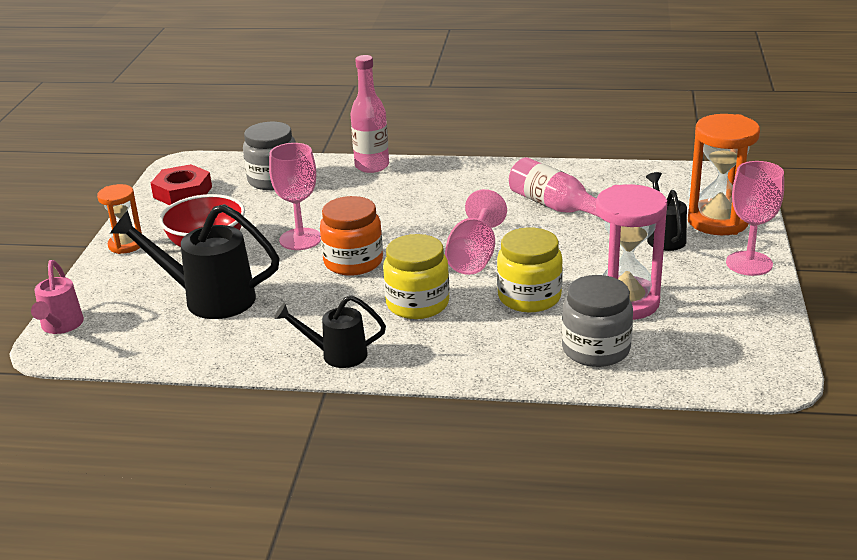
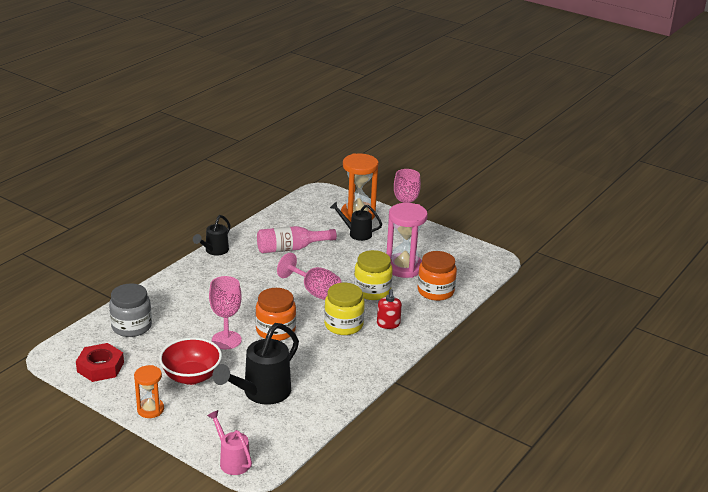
camera: 65 degrees left, 0 degrees up
(61, 326) = (232, 460): pink watering can -> pink watering can turned 150 degrees counterclockwise
(337, 355) = (368, 366): black watering can -> black watering can (214, 251)
(372, 166) = (162, 286): pink bottle -> none
(458, 337) = (388, 324): none -> red soap dispenser
(596, 349) = (435, 291): grey jar -> orange jar

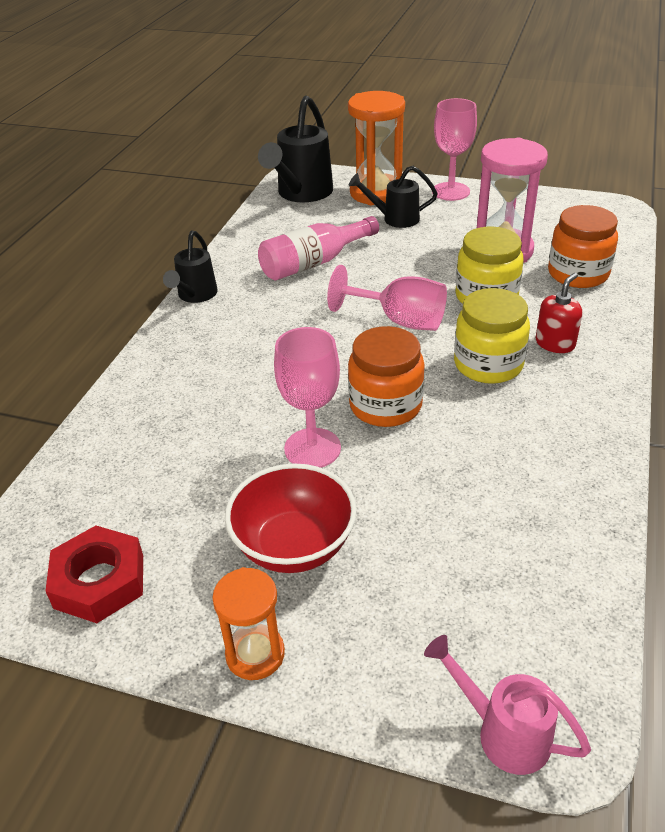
camera: 15 degrees left, 10 degrees up
(131, 326) = (121, 471): grey jar -> none
(261, 393) = (448, 541): black watering can -> black watering can (301, 194)
(388, 324) = (555, 343): red soap dispenser -> red soap dispenser turned 120 degrees counterclockwise

